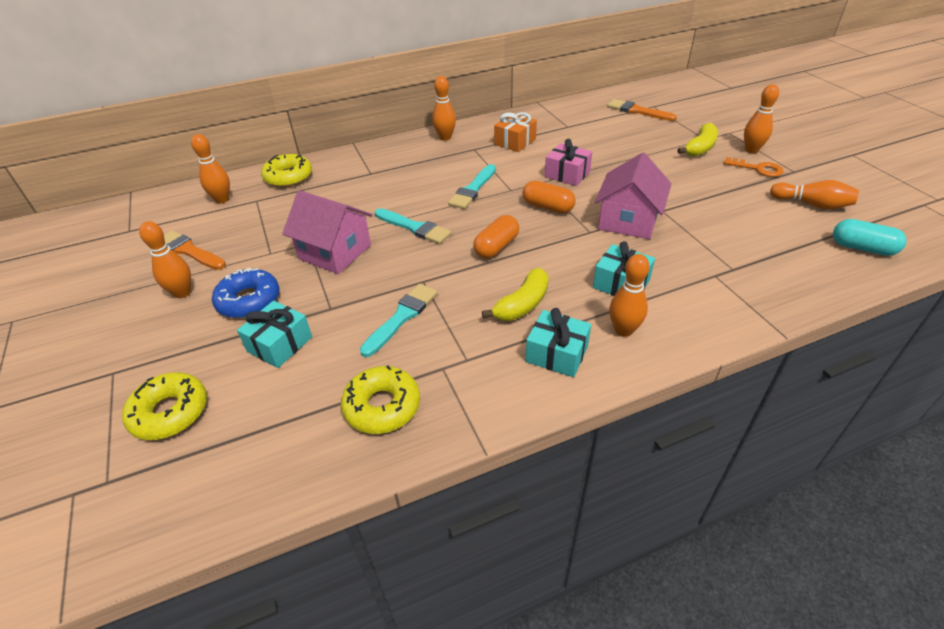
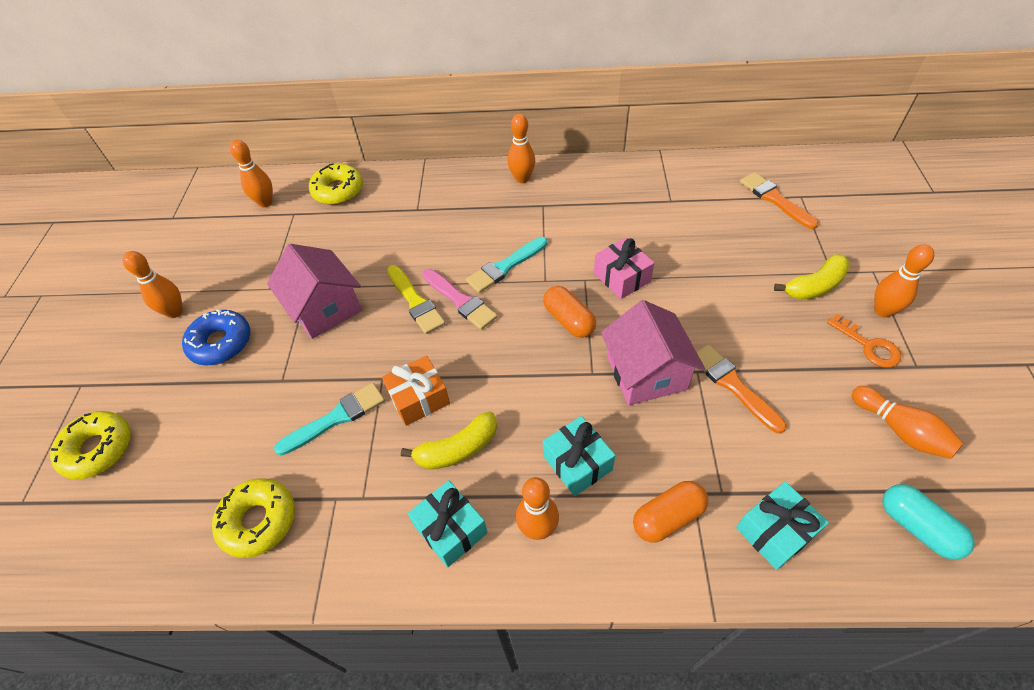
camera: 25 degrees right, 10 degrees up
(189, 251) = (206, 261): orange brush -> orange brush (733, 385)
(280, 344) = (217, 407): turquoise gift -> turquoise gift (775, 531)
(414, 227) = (415, 302): turquoise brush -> yellow brush
(452, 217) = (460, 301): none -> pink brush
(496, 247) = (480, 359): orange capsule -> orange capsule (668, 517)
(515, 142) = (594, 208): orange gift -> orange gift (419, 398)
(628, 221) = (646, 373): pink house -> pink house turned 60 degrees counterclockwise

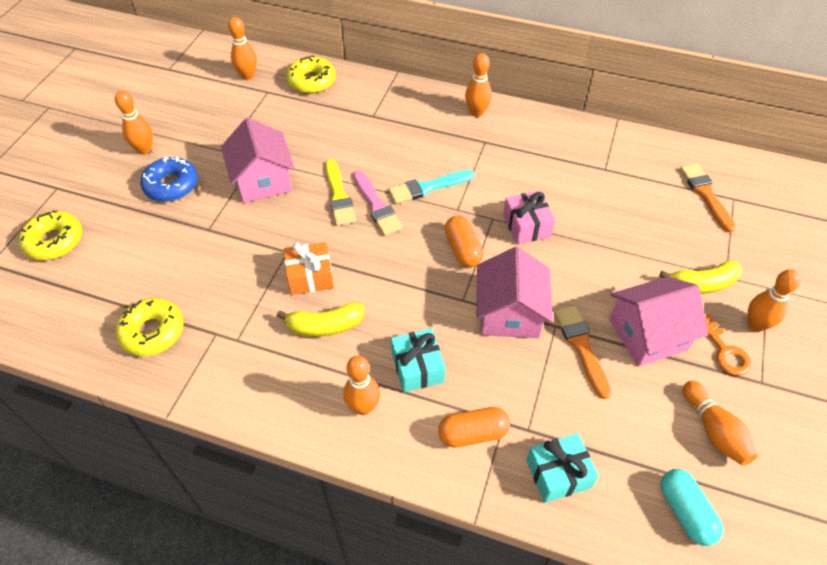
camera: 15 degrees right, 0 degrees up
(336, 418) = (239, 272): turquoise brush -> none
(450, 529) = (294, 385): turquoise gift -> none
(789, 352) = (647, 334): none -> pink house

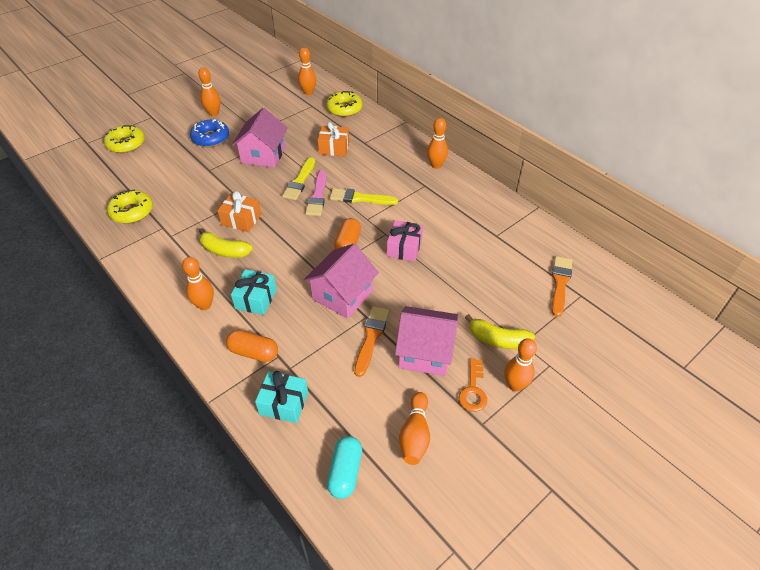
camera: 30 degrees right, 5 degrees down
(343, 136) = (334, 148): none -> orange gift
(428, 187) = (360, 198): turquoise brush -> yellow brush

